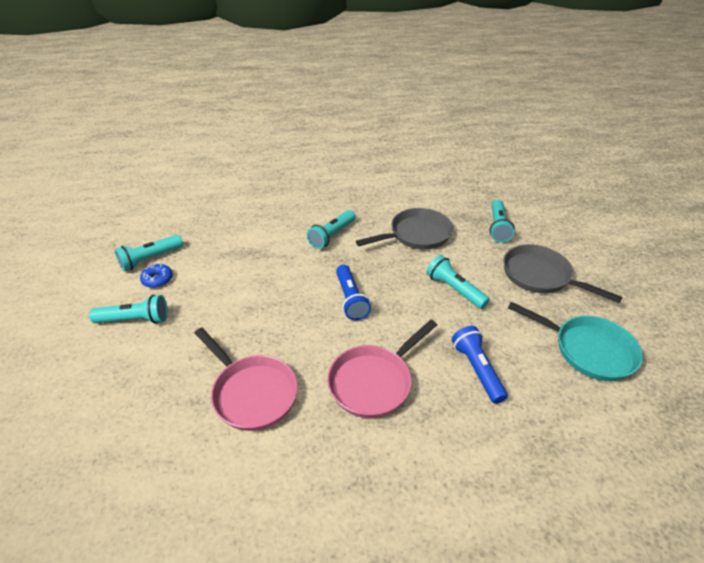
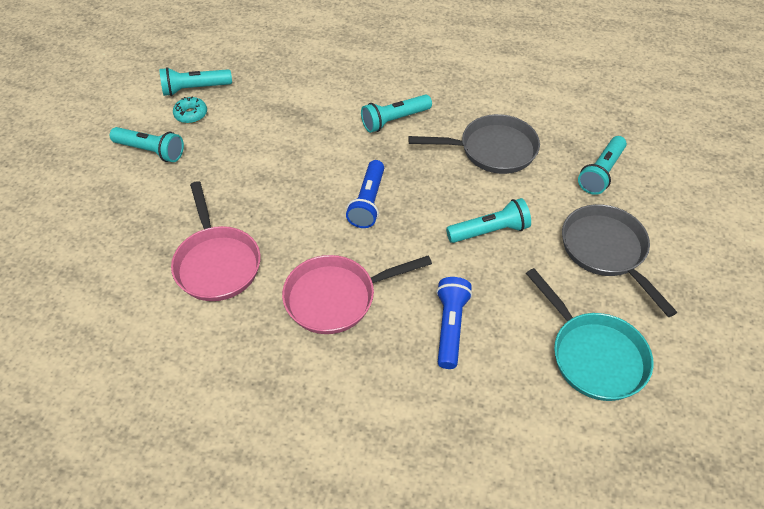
camera: 25 degrees right, 10 degrees up
(157, 279) = (191, 114): blue donut -> turquoise donut
(454, 289) = (490, 231): turquoise flashlight -> turquoise flashlight turned 90 degrees clockwise

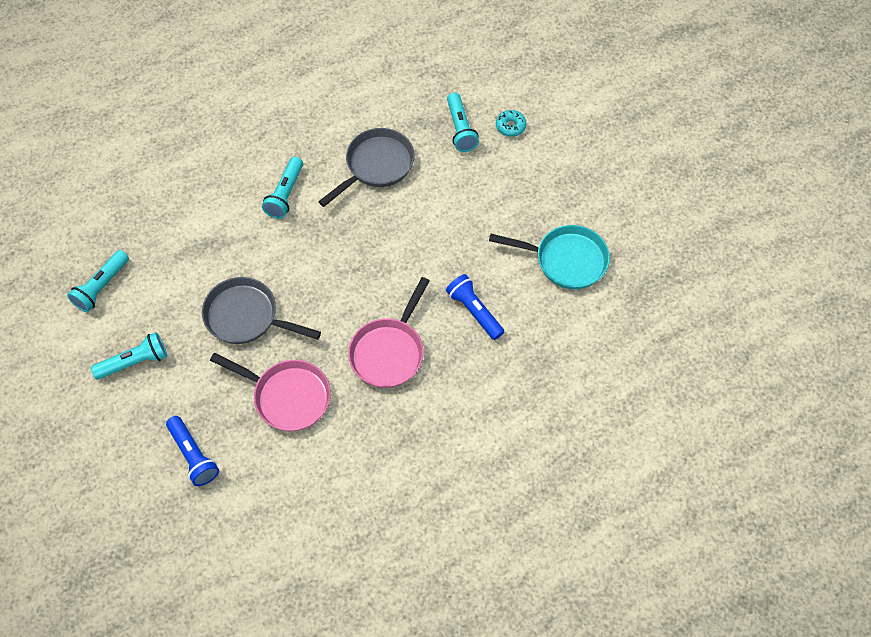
camera: 45 degrees left, 10 degrees up
(191, 114) = (127, 310): turquoise donut -> turquoise donut (510, 126)
(368, 202) = (337, 271): blue flashlight -> blue flashlight (193, 456)
(490, 231) = (434, 228): turquoise flashlight -> none
(606, 251) = (513, 185): grey pan -> grey pan (246, 316)

